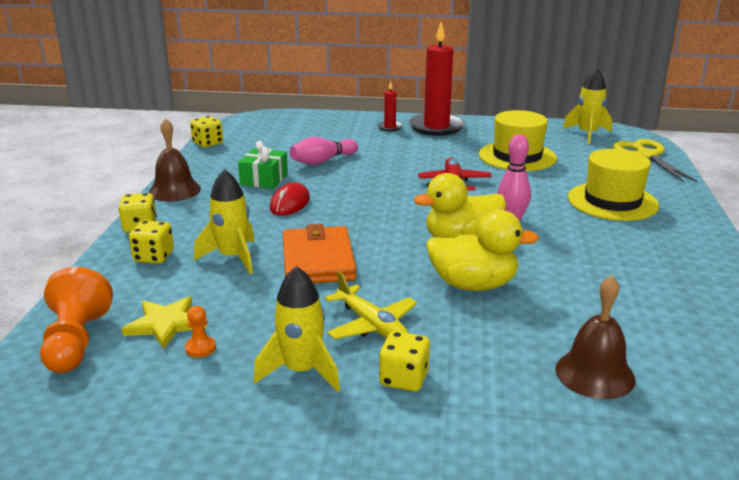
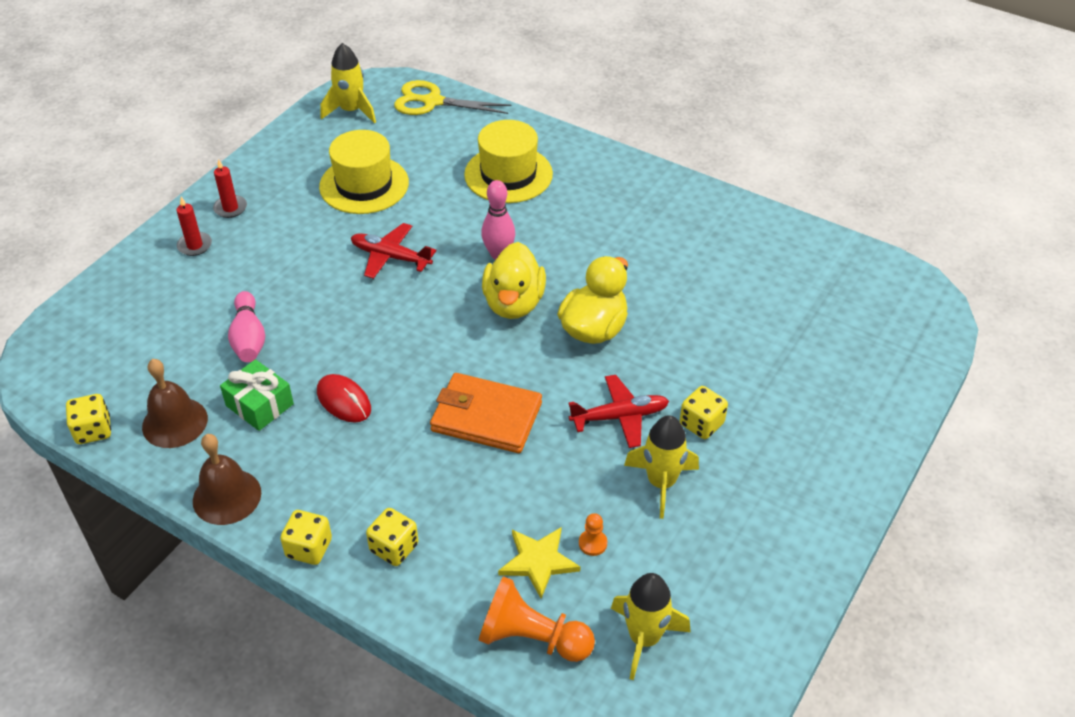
camera: 65 degrees left, 20 degrees up
(233, 257) = (438, 481): yellow rocket -> yellow rocket (644, 638)
(372, 325) = (620, 417): yellow plane -> red plane
(436, 127) = (230, 208): red candle -> red candle, size x0.46
(595, 374) = (746, 318): brown bell -> brown bell (175, 422)

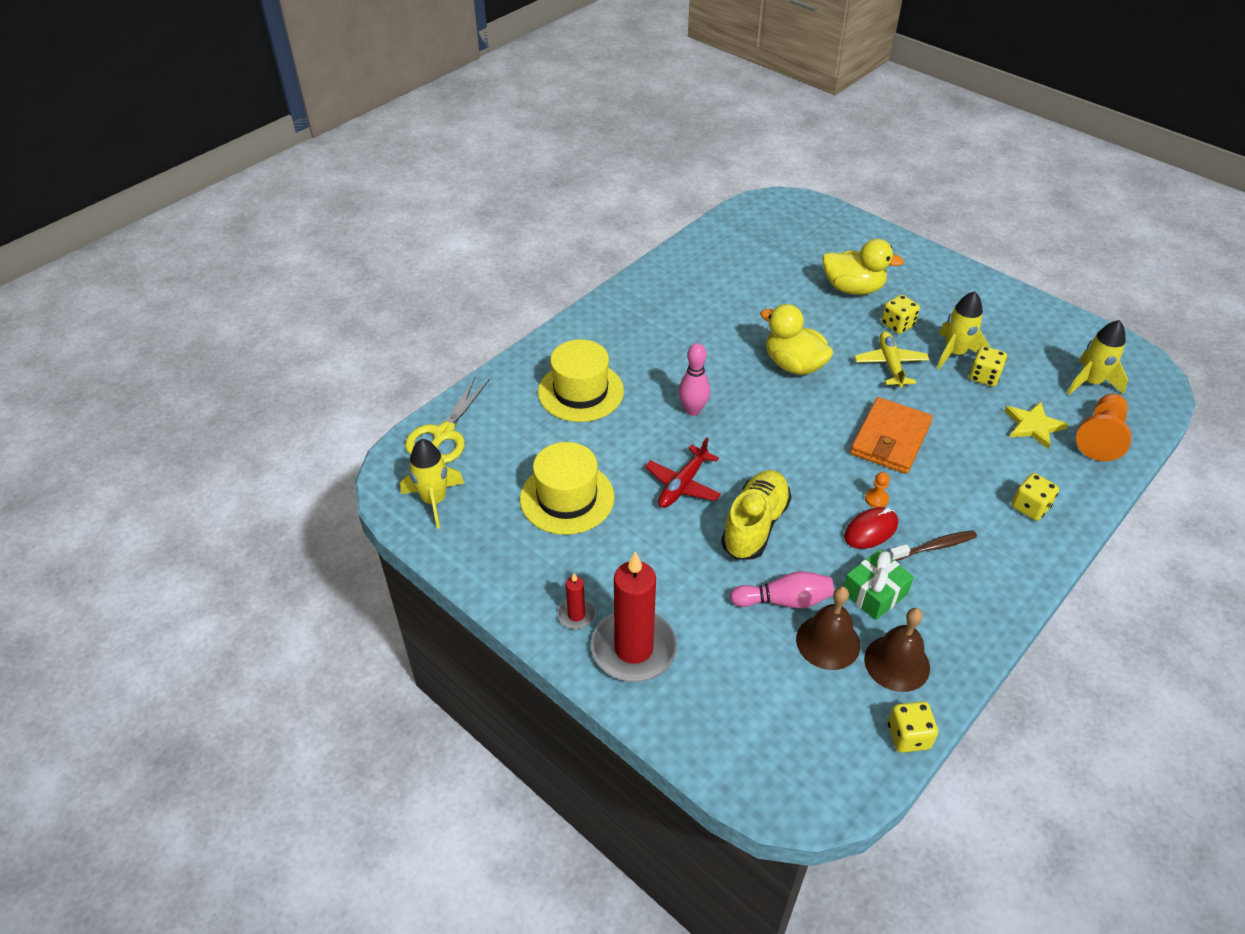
camera: 80 degrees left, 0 degrees up
(195, 245) = (633, 649): red candle -> red candle, size x2.18
(227, 496) = (986, 620): brown bell -> brown bell (828, 642)
(309, 548) = (1037, 562): yellow dice -> yellow dice (984, 377)
(325, 455) = (934, 547): none -> brown toothbrush
(342, 311) = (754, 525): none -> yellow shoe
(514, 303) = (758, 408): yellow duck -> yellow duck (853, 288)
(592, 543) = (1013, 396): orange pawn -> orange pawn (876, 499)
(620, 417) = (890, 364): red plane -> yellow plane

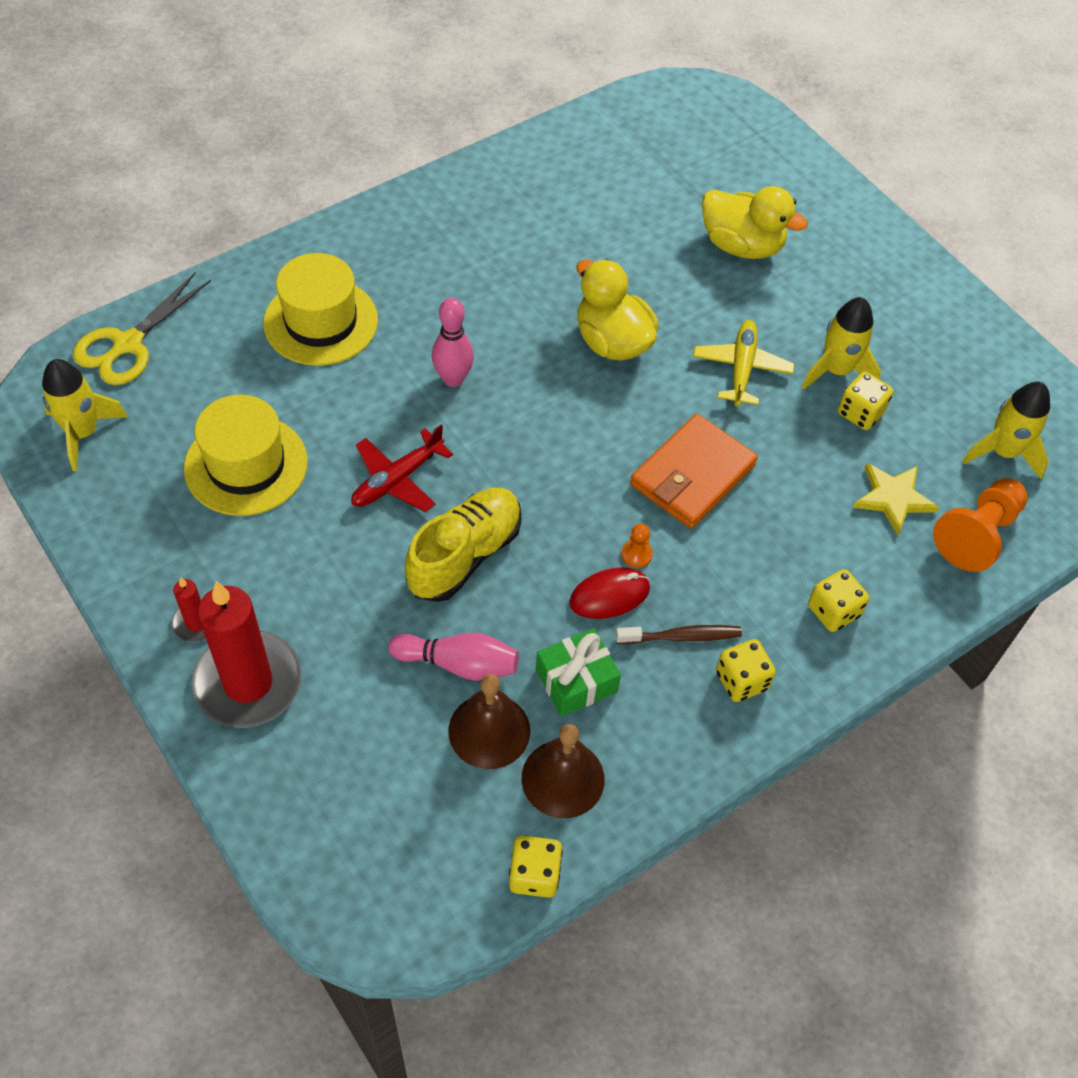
camera: 10 degrees right, 10 degrees up
(897, 325) = (778, 312): yellow dice -> yellow dice (741, 680)

